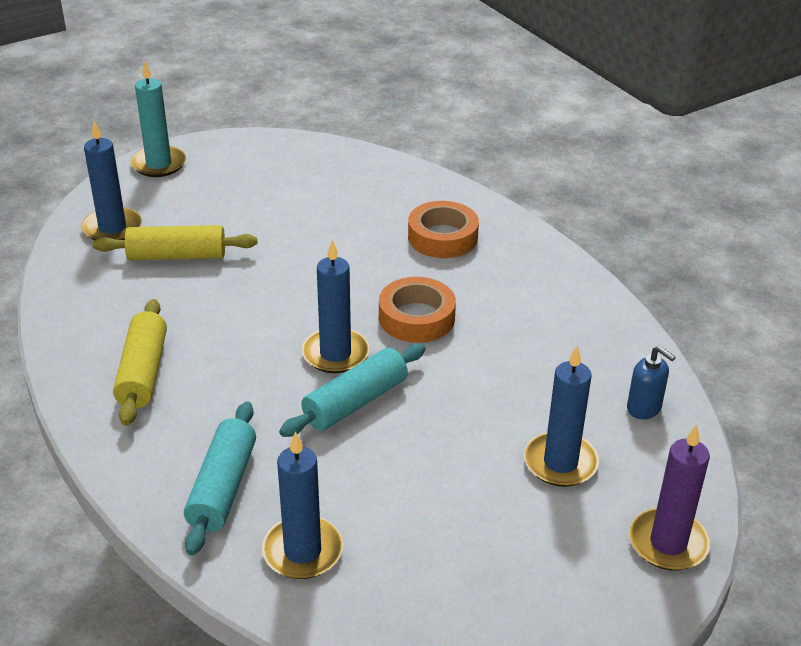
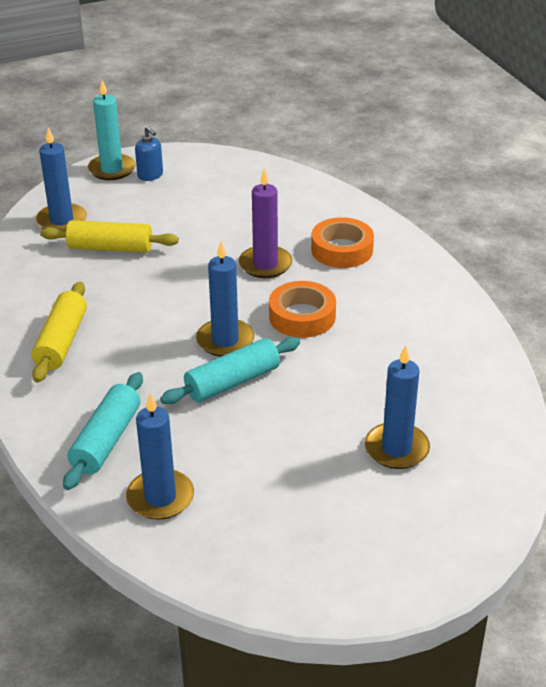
camera: 10 degrees right, 0 degrees up
(644, 408) = (483, 410): blue soap dispenser -> blue soap dispenser (150, 175)
(668, 543) = (473, 524): purple candle -> purple candle (265, 264)

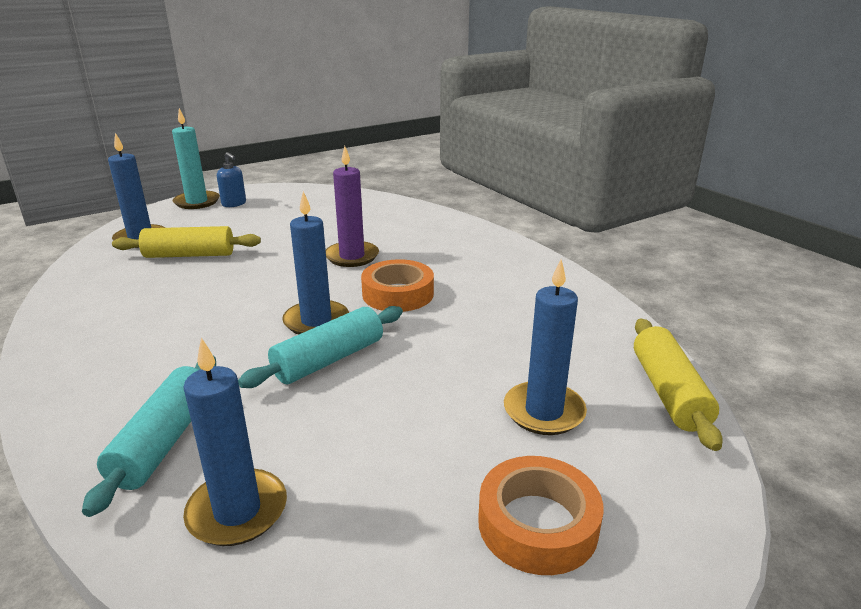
camera: 10 degrees left, 10 degrees down
(62, 341) = (122, 338): yellow rolling pin -> yellow rolling pin (669, 392)
(342, 250) = (425, 241): orange tape -> orange tape (537, 524)

